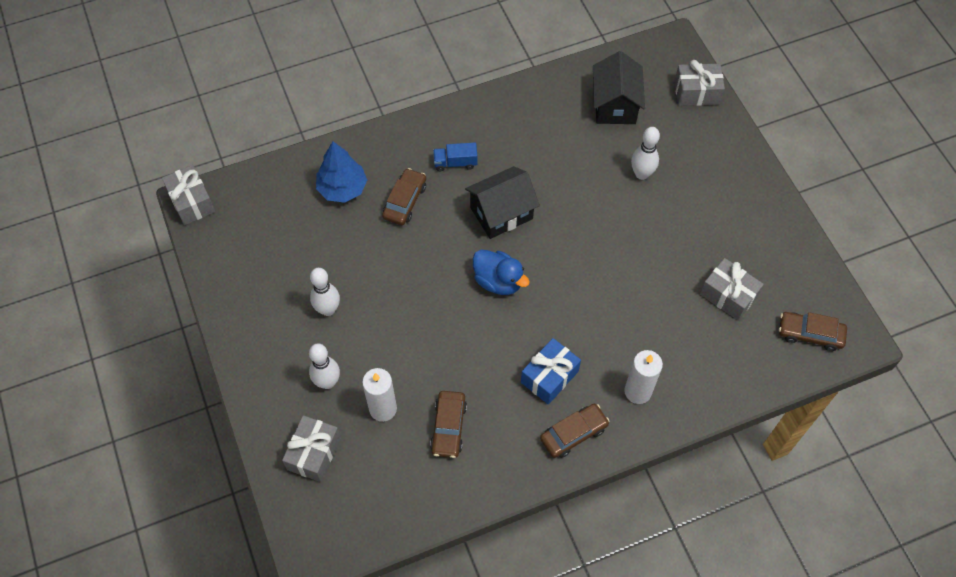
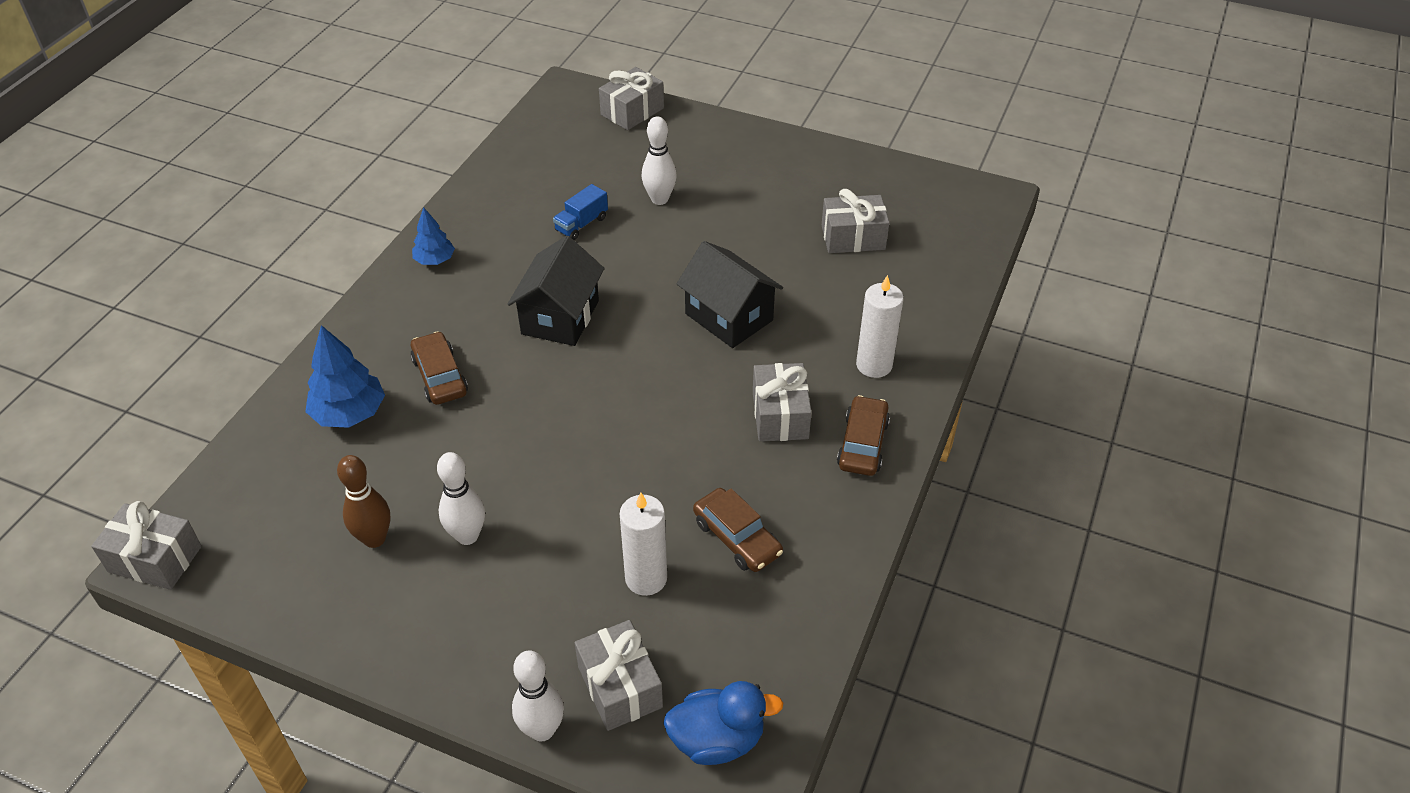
camera: 45 degrees left, 15 degrees down
(287, 273) = (374, 539): none -> brown bowling pin
(327, 382) = (551, 604): white bowling pin -> white bowling pin (542, 730)
(455, 163) = (457, 308): blue truck -> blue truck (581, 224)
(474, 120) = (435, 260): none -> blue tree
(498, 281) = (628, 374): blue duck -> blue duck (717, 740)
(549, 377) = (780, 415): blue gift -> grey gift
(615, 105) = (567, 164): black house -> black house (728, 317)
(810, 334) = (953, 218): brown car -> none

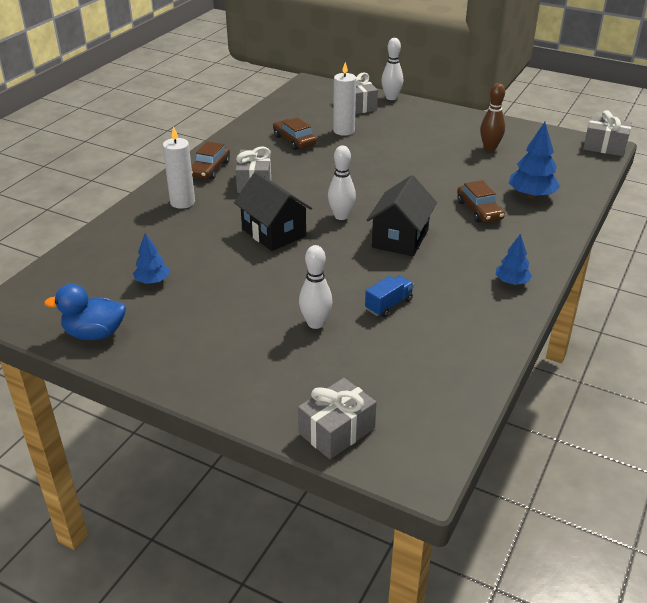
camera: 175 degrees left, 10 degrees down
(467, 536) = (439, 147): white bowling pin -> white bowling pin (341, 216)
(717, 740) = (316, 93): blue duck -> blue duck (95, 334)
(853, 237) = (152, 281): grey gift -> blue tree

